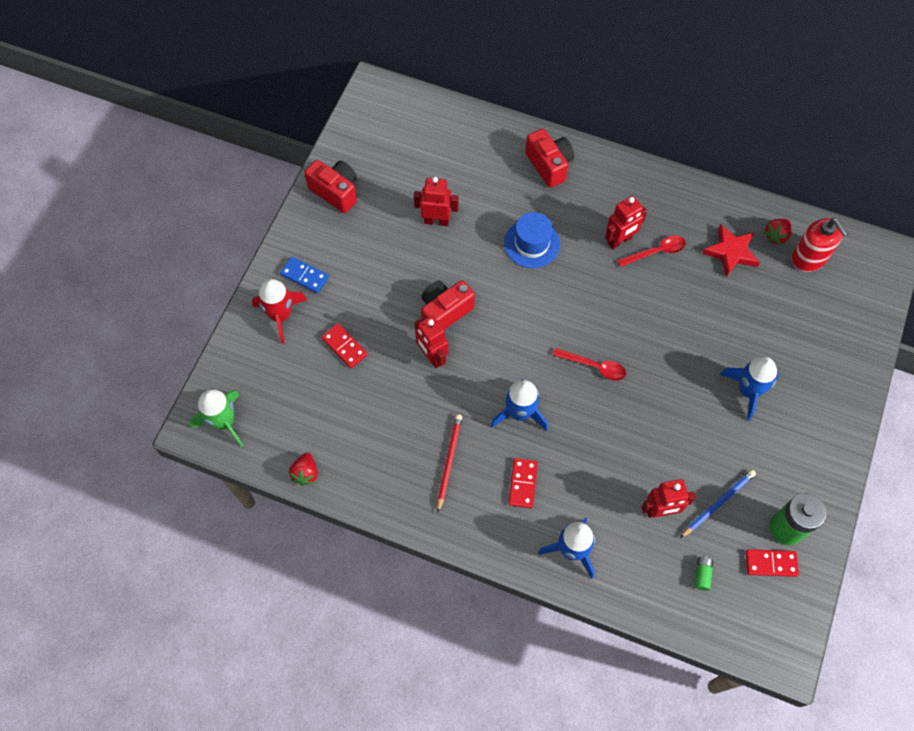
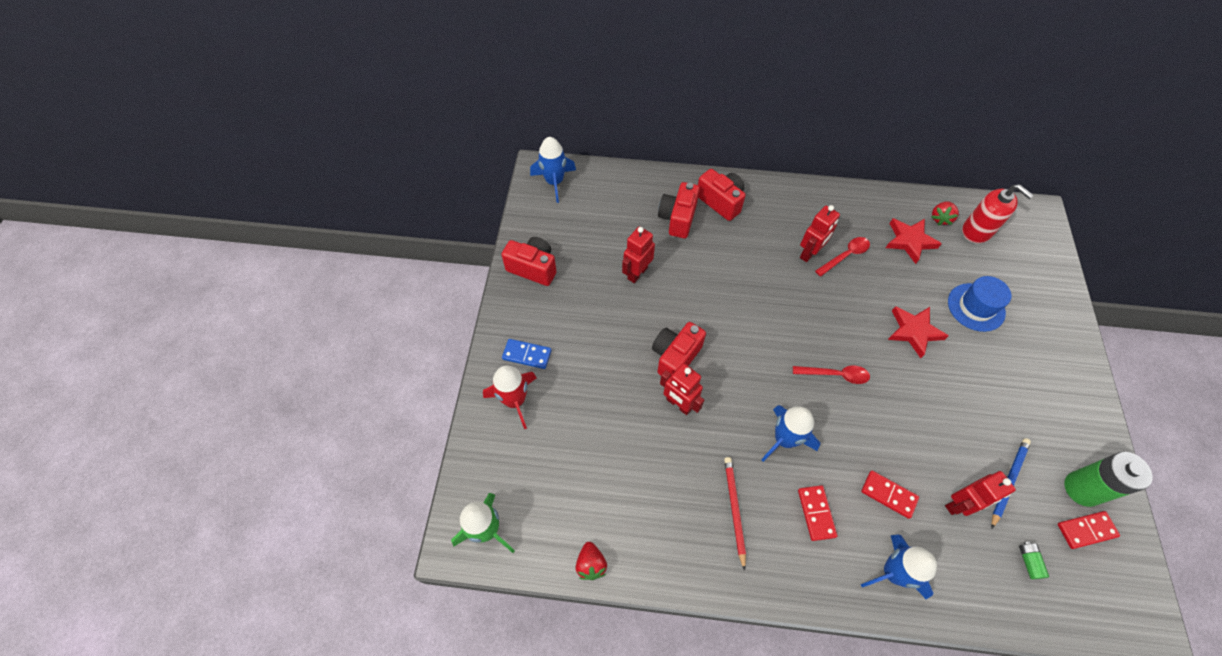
camera: 15 degrees left, 5 degrees down
(344, 347) = (588, 416): red domino -> red domino (888, 495)
(436, 221) = (637, 273): red robot -> red robot turned 45 degrees counterclockwise
(497, 173) = (677, 218): none -> red camera
(532, 243) = (732, 274): blue hat -> blue hat (976, 307)
(692, 344) = (914, 331): none -> red star
(748, 390) = (983, 362): blue rocket -> blue rocket (554, 182)

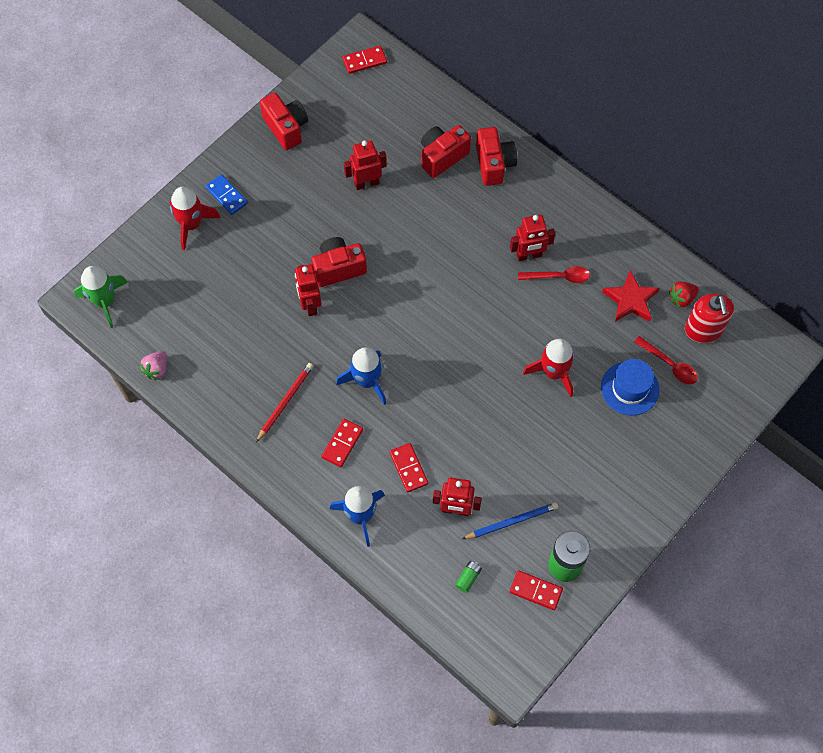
camera: 35 degrees right, 5 degrees up
(554, 182) = (364, 61): blue rocket -> red domino
(591, 564) = (157, 369): red strawberry -> pink strawberry
(835, 375) = (453, 362): red spoon -> red spoon (669, 364)
(914, 331) = (553, 372): red star -> red rocket

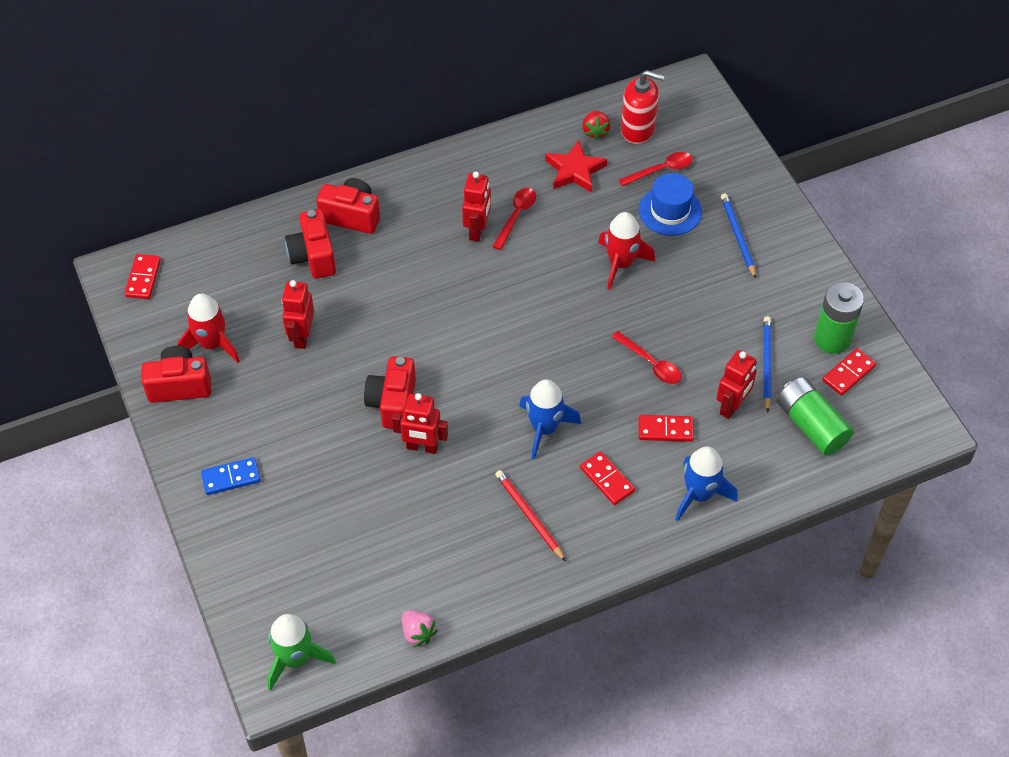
camera: 65 degrees left, 10 degrees down
(191, 224) = (247, 528): red rocket -> red rocket (212, 344)
(466, 433) = (650, 363): none -> red spoon
(468, 578) = (811, 425): green battery -> green battery, size x2.31
(632, 451) = (738, 236): none -> blue pencil

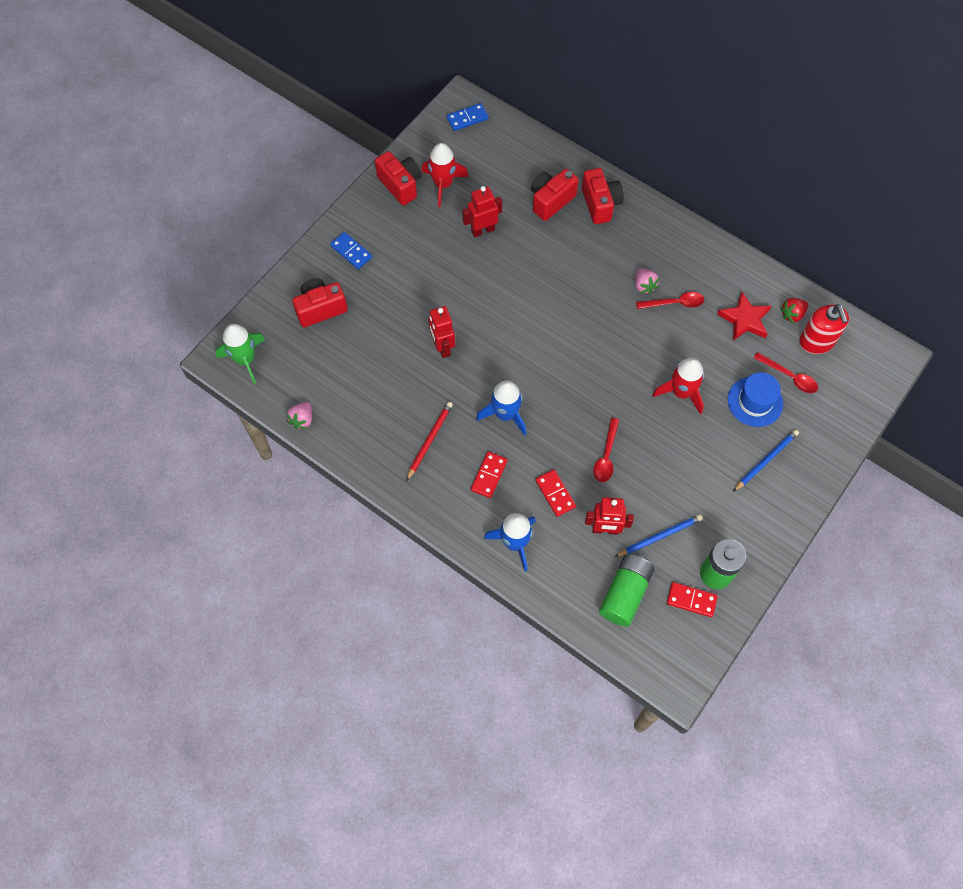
camera: 60 degrees right, 10 degrees up
(143, 278) = (467, 118): red domino -> blue domino
(392, 403) = (465, 311): red camera -> red camera (320, 309)
(477, 230) = (644, 286): red robot -> pink strawberry

